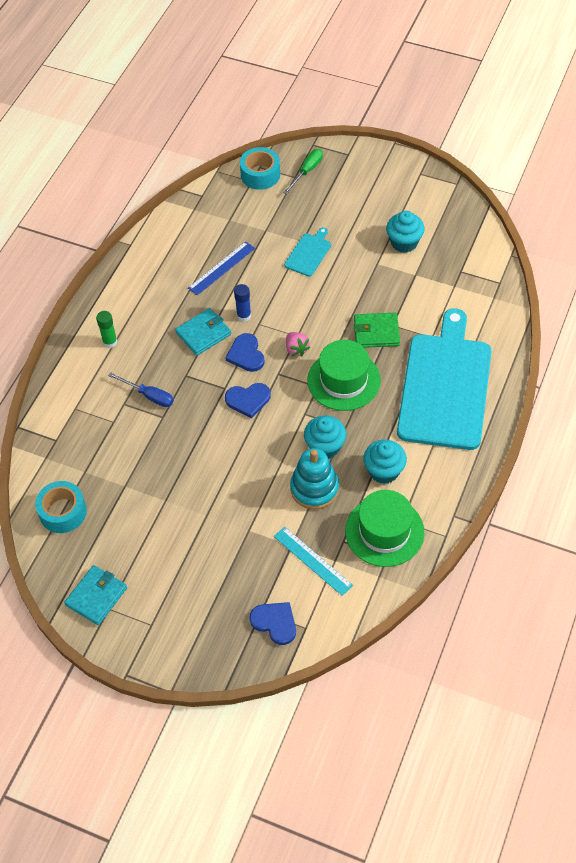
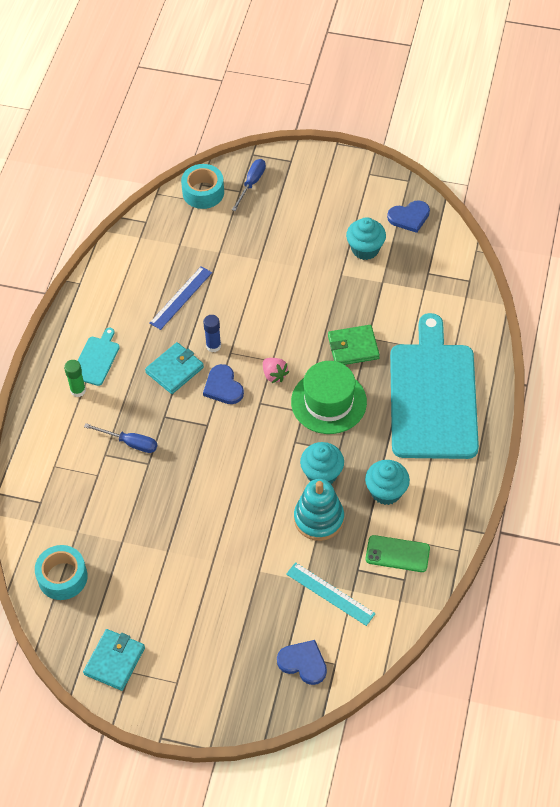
camera: 10 degrees left, 0 degrees up
(248, 400) = (234, 434): blue heart -> blue heart (409, 217)
(307, 171) = (251, 184): green screwdriver -> blue screwdriver
(309, 253) = (269, 271): turquoise cutting board -> turquoise cutting board (96, 359)
(384, 531) = (397, 554): green hat -> green phone

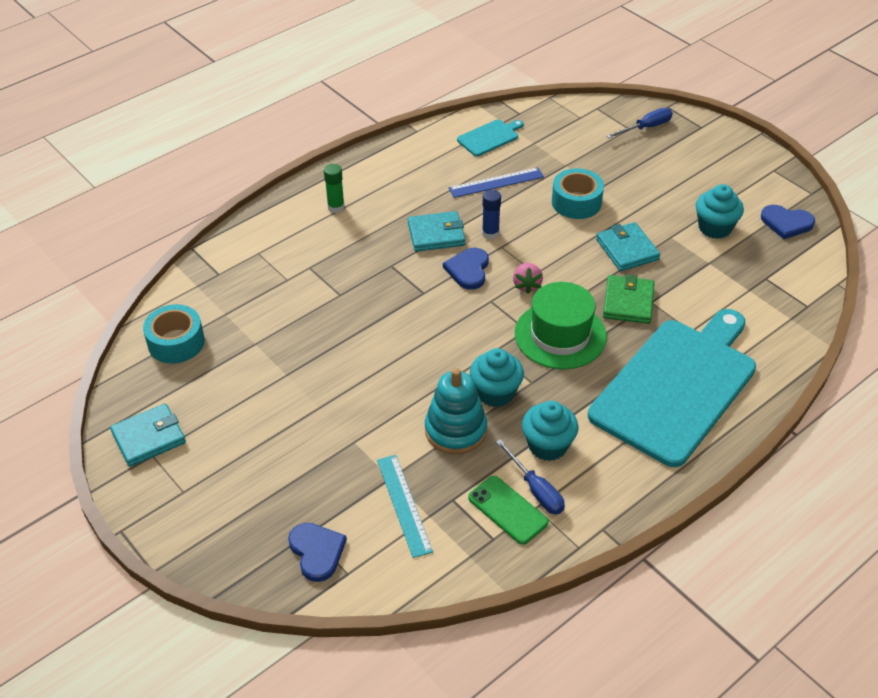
camera: 35 degrees right, 10 degrees down
(96, 359) = (375, 192): turquoise cutting board -> turquoise cutting board (489, 137)
(130, 443) = (340, 270): blue screwdriver -> blue screwdriver (535, 489)
(203, 192) = (593, 115): turquoise tape -> turquoise tape (576, 202)
(319, 303) = (627, 249): none -> turquoise wallet
(353, 347) = (628, 302): green wallet -> green wallet turned 75 degrees clockwise

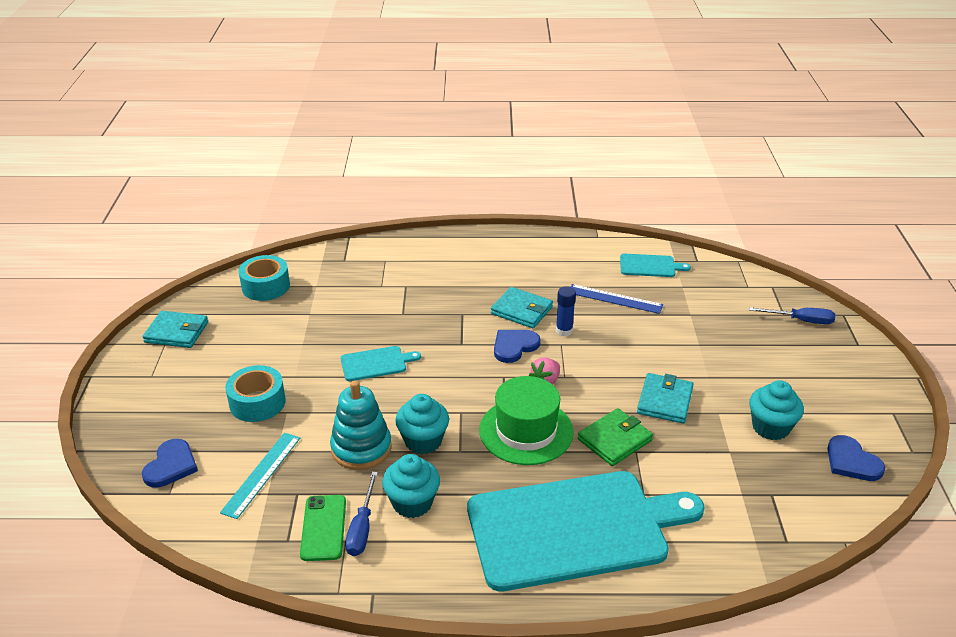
camera: 40 degrees right, 10 degrees down
(336, 207) = (473, 258): green glue stick -> none
(375, 352) = (376, 363): none -> turquoise cutting board
(576, 202) = (664, 344): turquoise tape -> turquoise tape (257, 402)

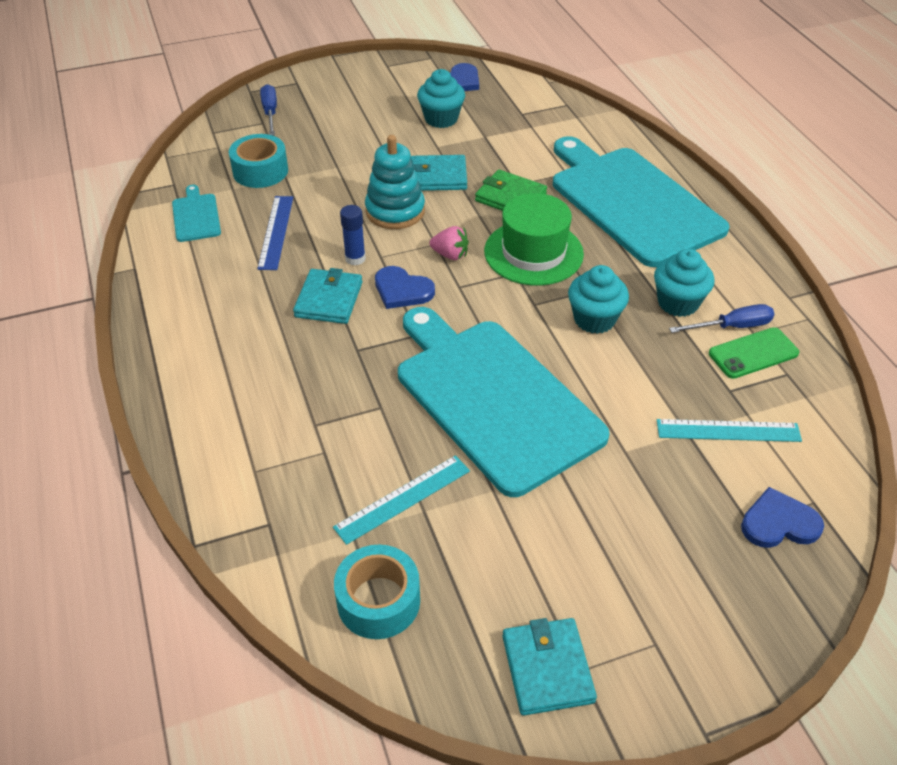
camera: 110 degrees left, 10 degrees up
(257, 402) = (628, 487): turquoise tape -> turquoise tape (260, 171)
(324, 307) = (403, 498): none -> turquoise ruler
(361, 448) = (636, 363): turquoise stacking toy -> turquoise stacking toy (395, 211)
(376, 363) = (493, 399): turquoise cutting board -> turquoise cutting board, size x2.46

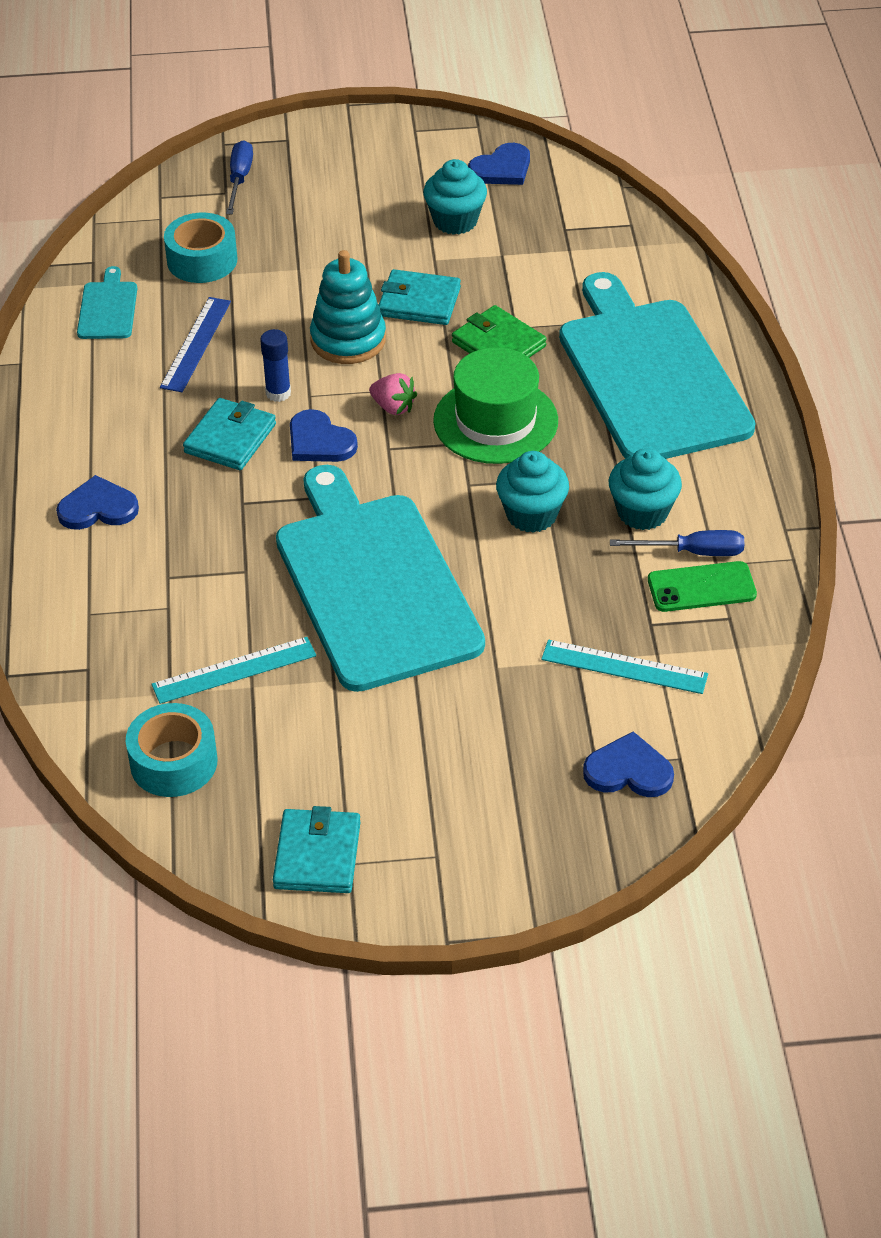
camera: 15 degrees right, 0 degrees up
(235, 375) = (98, 508): none -> blue heart

